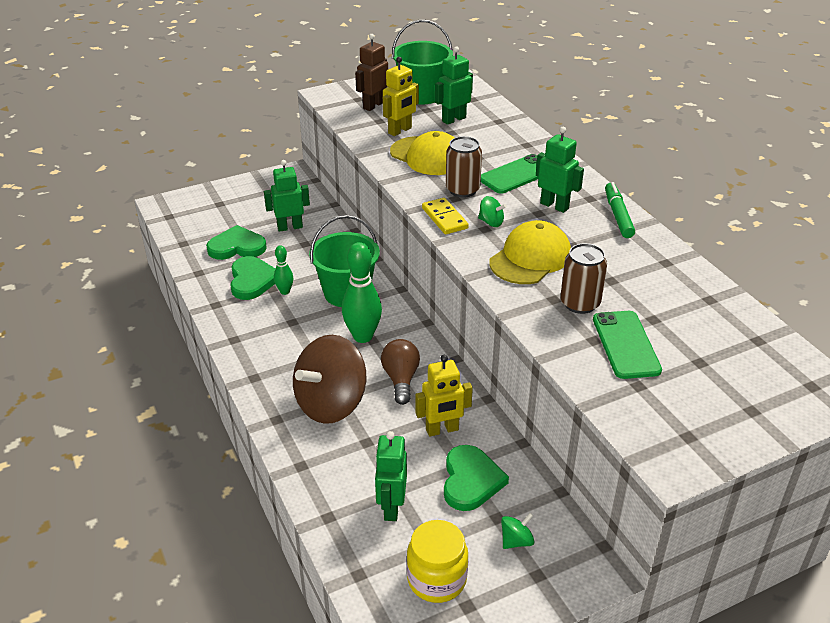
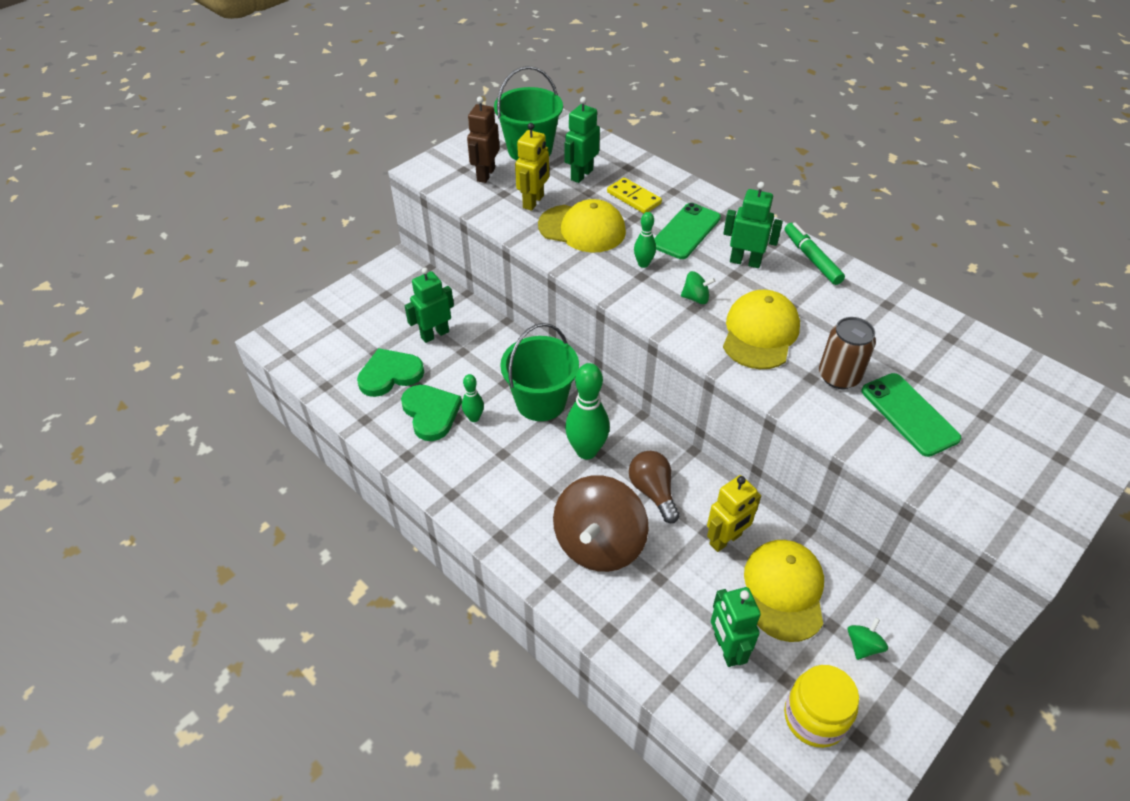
camera: 20 degrees left, 10 degrees up
(444, 218) = (646, 305): yellow domino -> yellow domino (633, 198)
(462, 190) = (643, 264): brown can -> green bowling pin
(471, 480) = (784, 590): green heart -> yellow cap

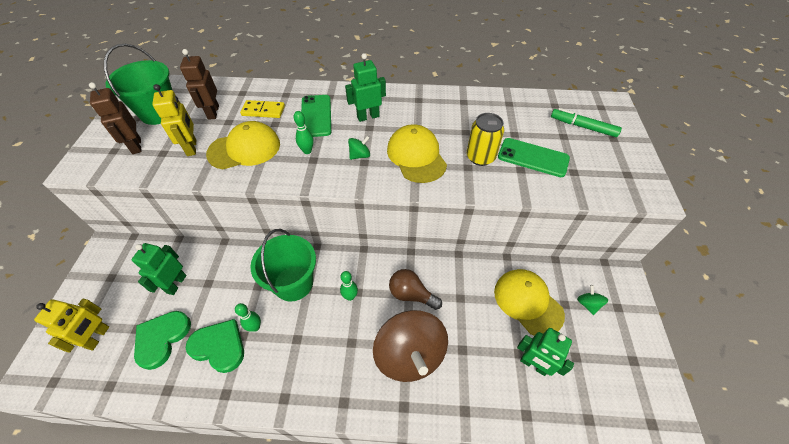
camera: 40 degrees left, 5 degrees up
(581, 175) = (213, 112): green robot -> brown robot
(586, 451) = (350, 296): green bowling pin -> green bowling pin, size x0.52
(725, 540) = (474, 295): yellow robot -> yellow robot (98, 337)
(811, 258) = (402, 96): green marker -> green marker (583, 127)
(814, 717) = (607, 368): yellow jar -> none
(839, 376) = (480, 157): brown can -> yellow can

